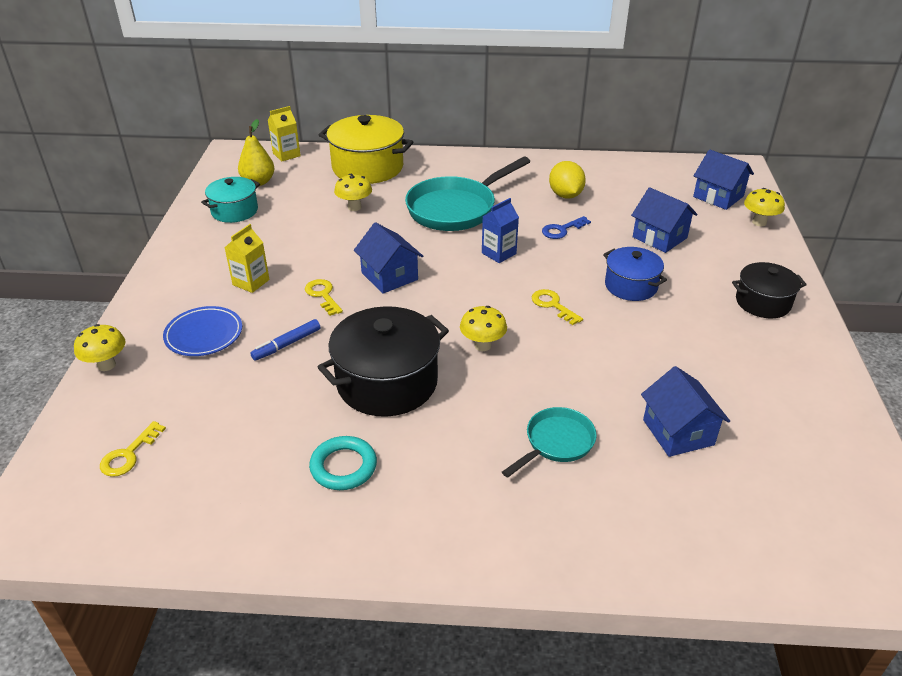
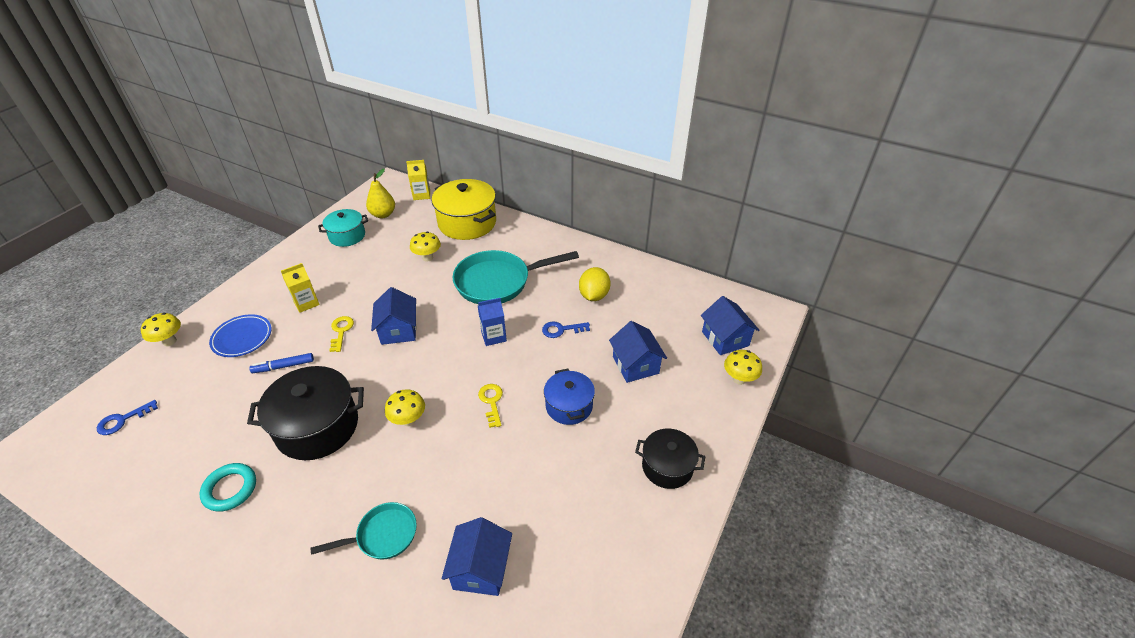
camera: 25 degrees right, 5 degrees up
(129, 454) = (123, 420): yellow key -> blue key

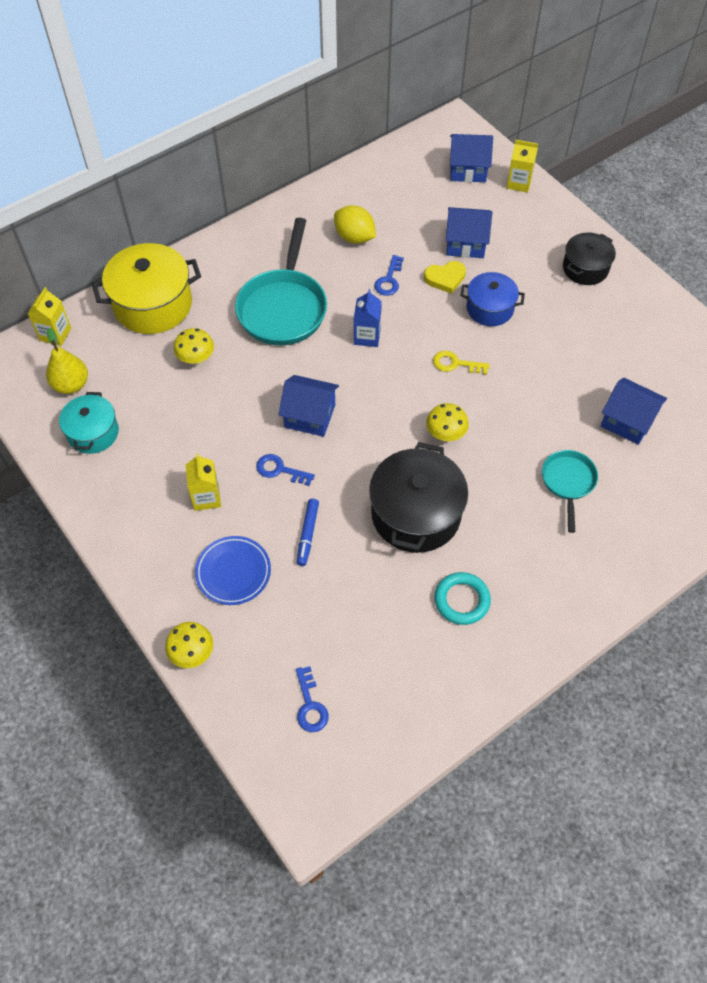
camera: 65 degrees left, 15 degrees up
(341, 331) = (280, 470): yellow key -> blue key
(585, 364) = (445, 278): none -> yellow heart
(739, 379) = (519, 183): yellow mushroom -> yellow carton

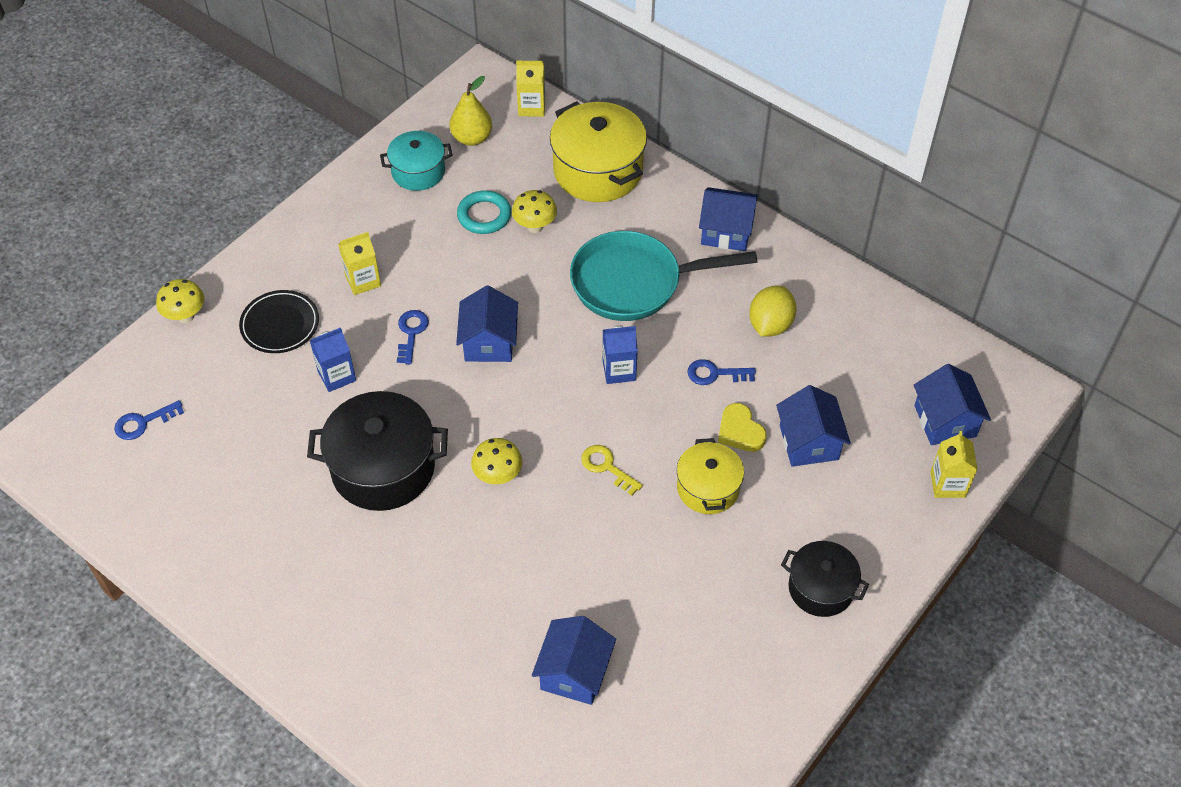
camera: 75 degrees right, 5 degrees down
(233, 572) = (280, 325): blue plate -> black plate
(254, 240) = (726, 231): none -> blue house
(308, 534) = (337, 376): blue marker -> blue carton
(455, 364) = (607, 467): yellow key -> yellow key turned 45 degrees counterclockwise
(462, 600) = (282, 532): turquoise ring -> turquoise ring (484, 215)
(490, 308) = (708, 488): blue pot -> yellow pot
(568, 482) = (463, 616): turquoise pan -> none

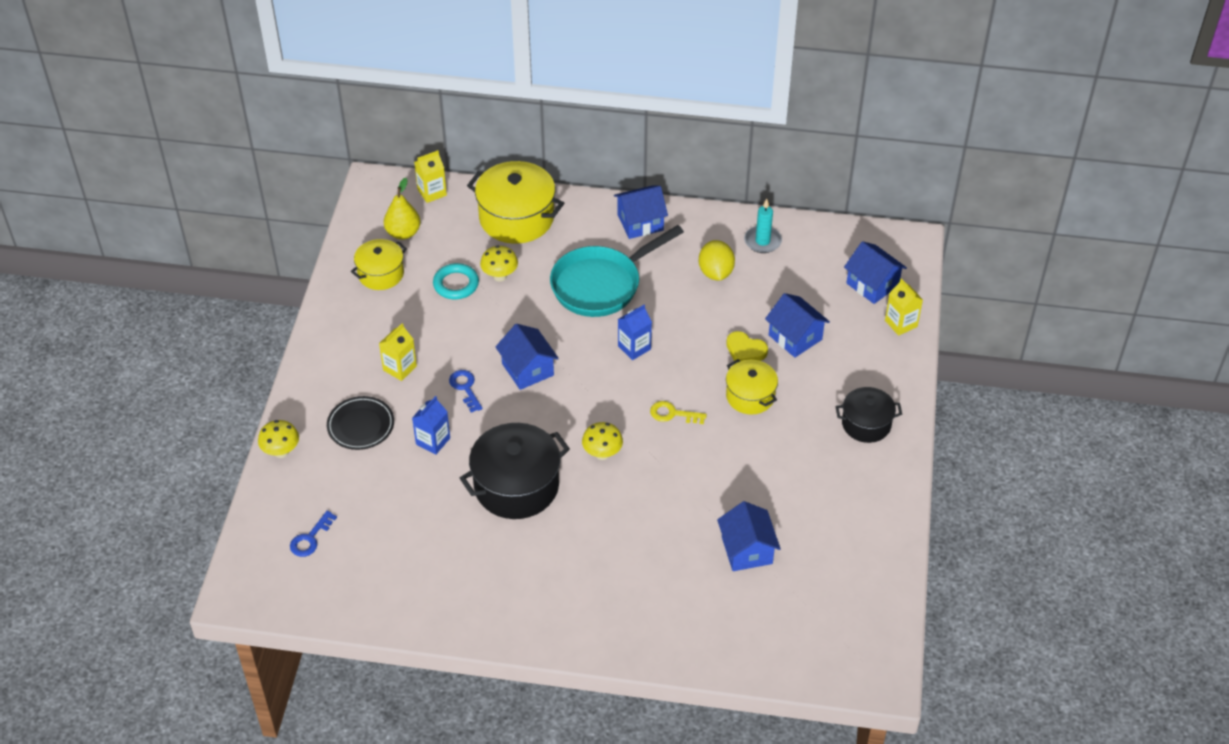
camera: 30 degrees left, 5 degrees down
(418, 172) = (381, 274): turquoise pot -> yellow pot
(715, 374) = (701, 321): blue key -> none
(849, 312) = (762, 241): none -> turquoise candle

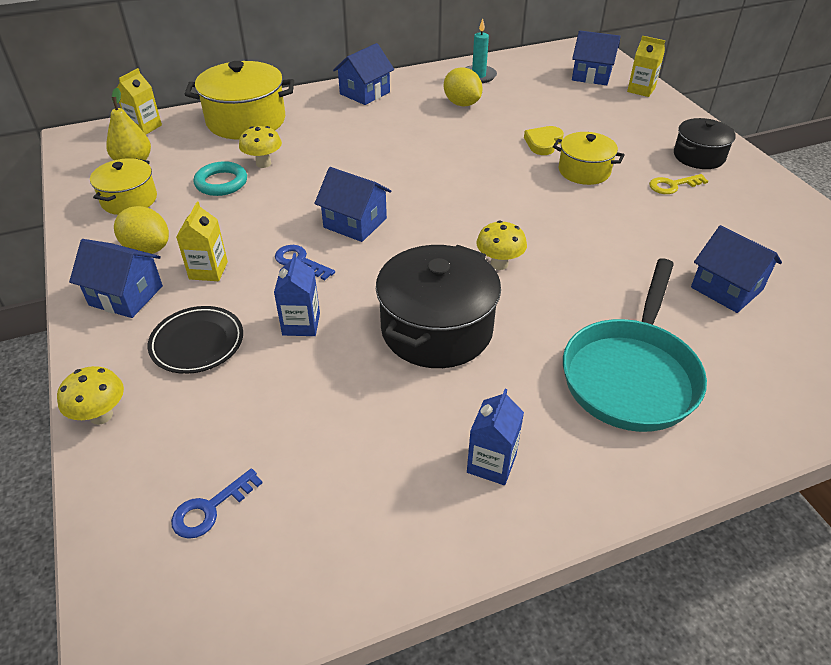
camera: 30 degrees left, 5 degrees down
(310, 538) = (210, 509): blue key -> blue key turned 45 degrees clockwise
(370, 329) = (147, 249): none -> yellow lemon
(601, 285) = (369, 140): turquoise pan -> turquoise pan (631, 375)
(634, 347) = (444, 172): blue carton -> blue carton (491, 463)
(673, 414) = (532, 207): yellow key -> yellow key (673, 185)
(745, 350) = (543, 143): yellow heart -> yellow heart turned 120 degrees clockwise
(795, 337) = (573, 122): blue house -> blue house (126, 295)

